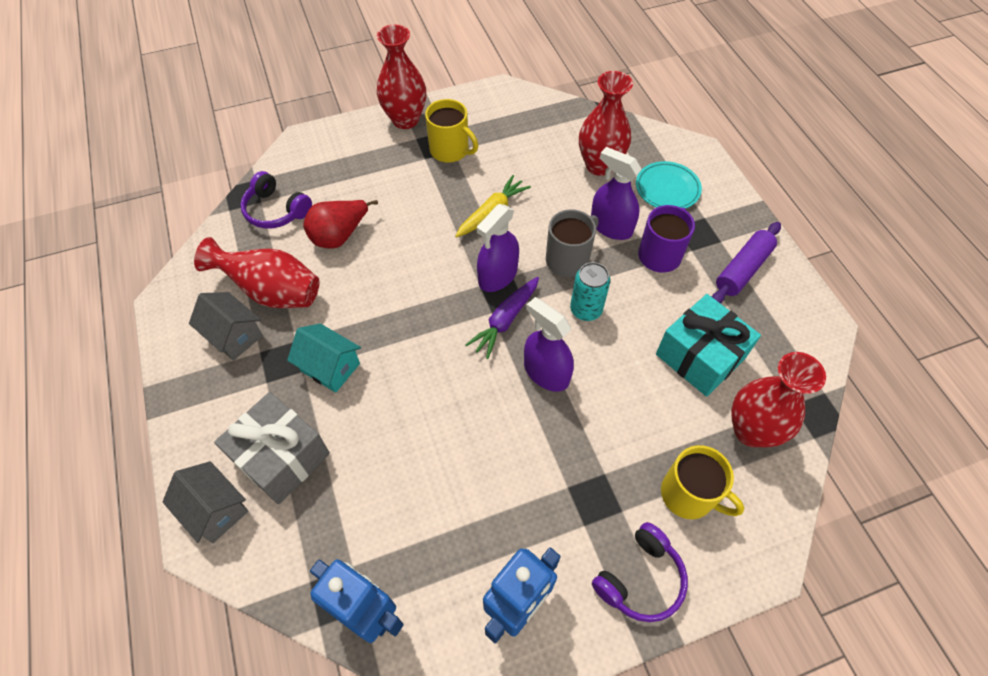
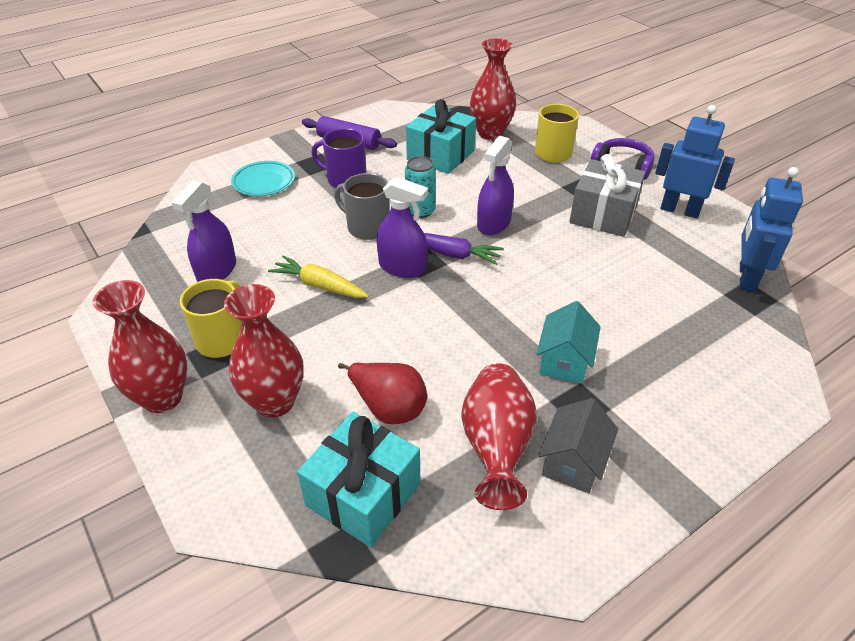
camera: 105 degrees left, 15 degrees down
(215, 510) = (756, 398): grey house -> none
(276, 210) = (363, 494): purple headphones -> turquoise gift
(281, 457) = (675, 368): grey gift -> grey gift (603, 214)
(599, 165) = (236, 223): red vase -> red vase (275, 402)
(611, 227) = (319, 208): purple spray bottle -> purple spray bottle (217, 271)

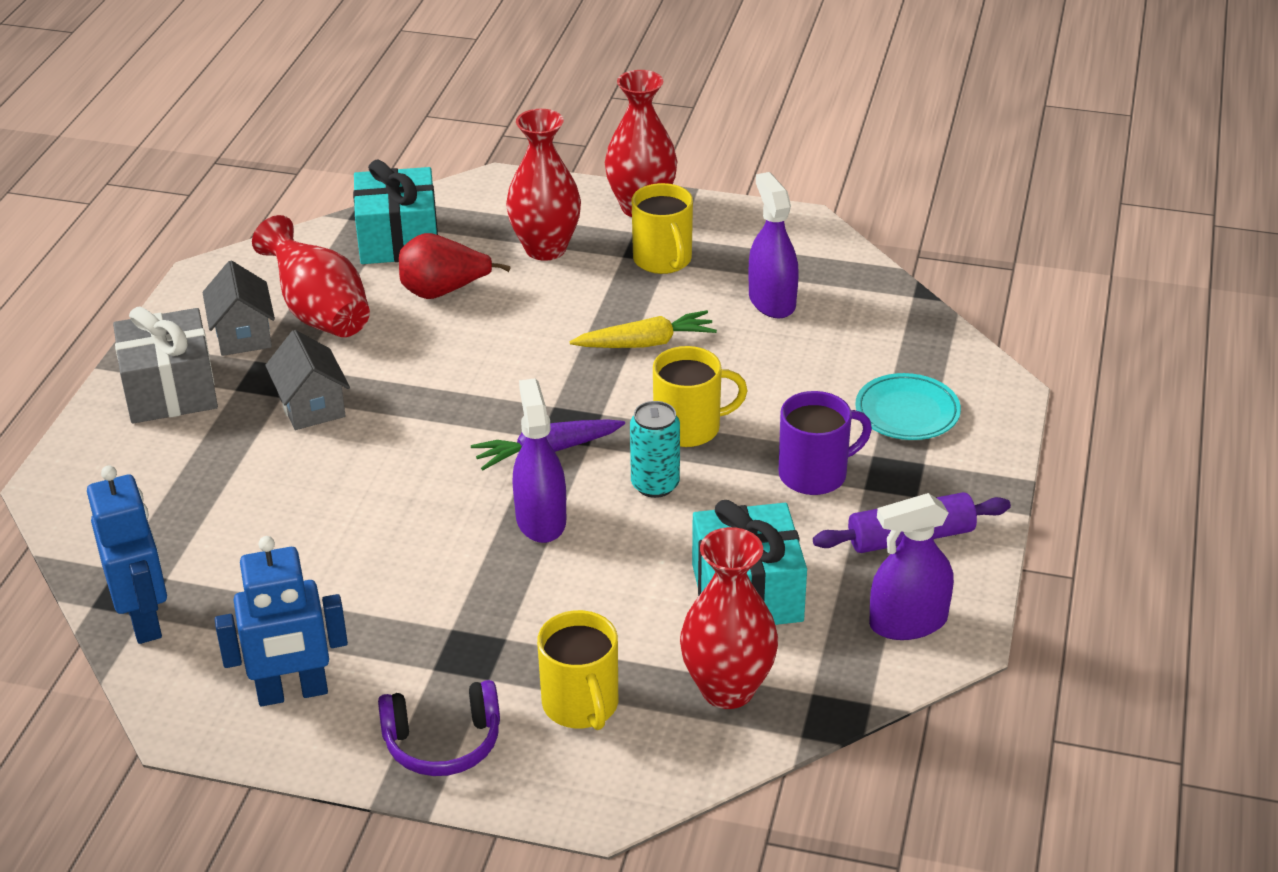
camera: 140 degrees right, 5 degrees down
(367, 227) = (689, 428): grey mug -> yellow mug
(402, 267) = (585, 406): purple spray bottle -> purple spray bottle (908, 622)
(564, 361) = (311, 406): turquoise house -> grey house
(603, 214) = (403, 619): grey gift -> grey gift (170, 390)

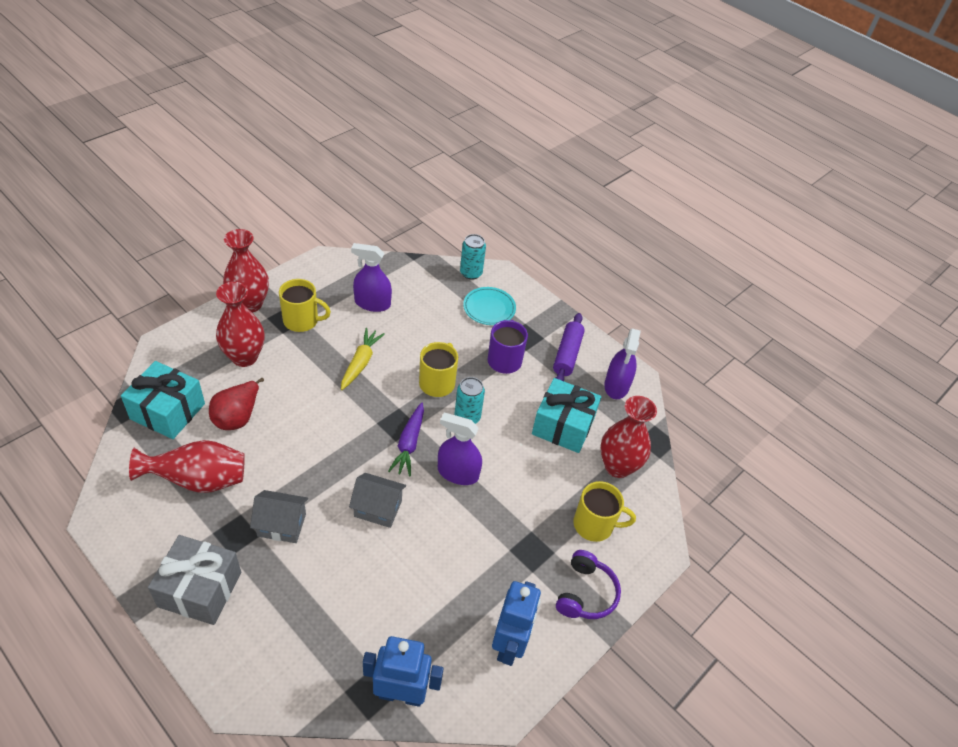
camera: 65 degrees left, 10 degrees up
(243, 335) = (182, 527): grey house -> grey house (378, 508)
(961, 361) = (471, 273): none -> turquoise can

